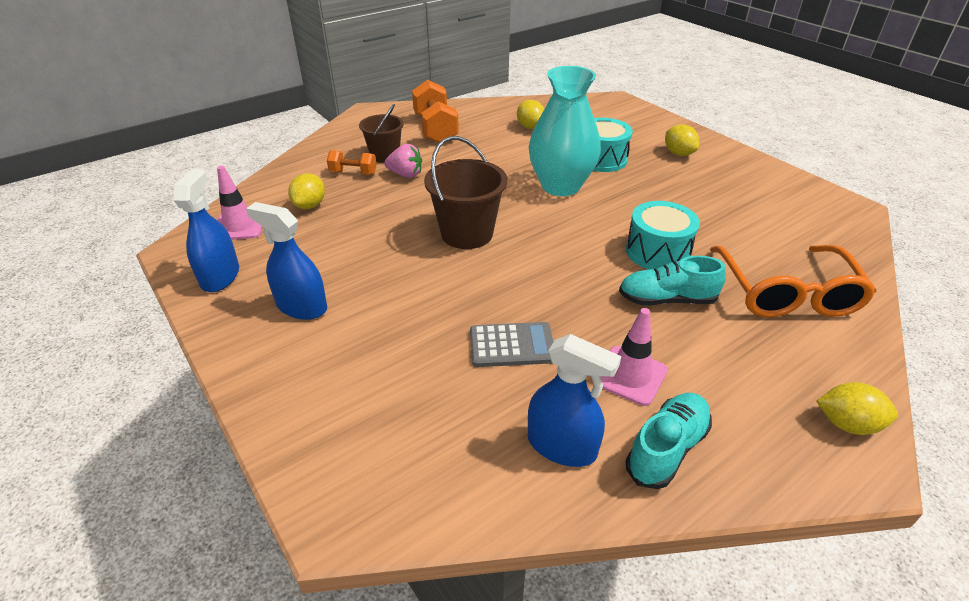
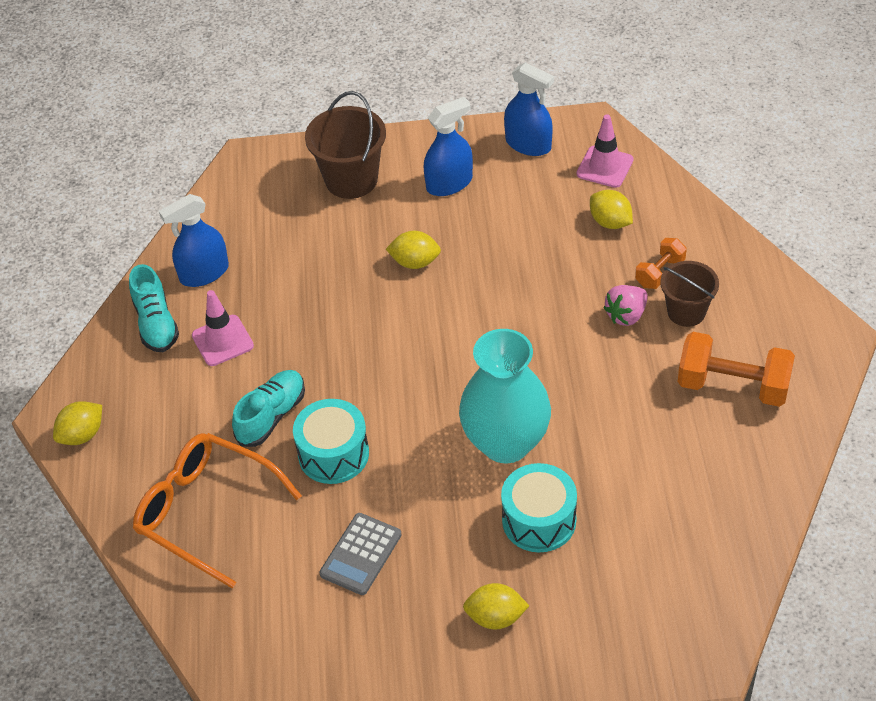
camera: 125 degrees right, 10 degrees up
(467, 233) = (473, 321): brown bucket -> brown bucket (351, 180)
(512, 345) = (307, 288): grey calculator -> grey calculator (361, 554)
(530, 127) = (676, 491): yellow lemon -> yellow lemon (415, 262)

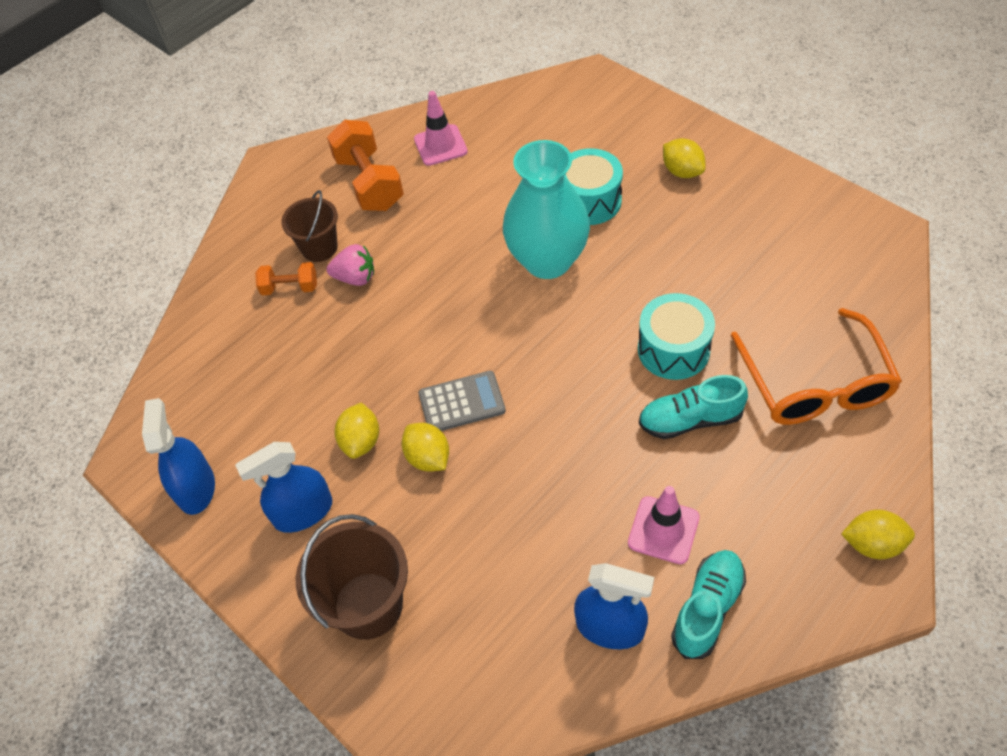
camera: 130 degrees left, 5 degrees up
(361, 554) = (727, 267): grey calculator -> grey calculator (462, 402)
(449, 183) = (303, 512): blue spray bottle -> blue spray bottle turned 45 degrees counterclockwise
(605, 167) = (185, 407): pink traffic cone -> pink traffic cone (440, 145)
(610, 222) = (256, 355): yellow lemon -> yellow lemon (361, 441)

